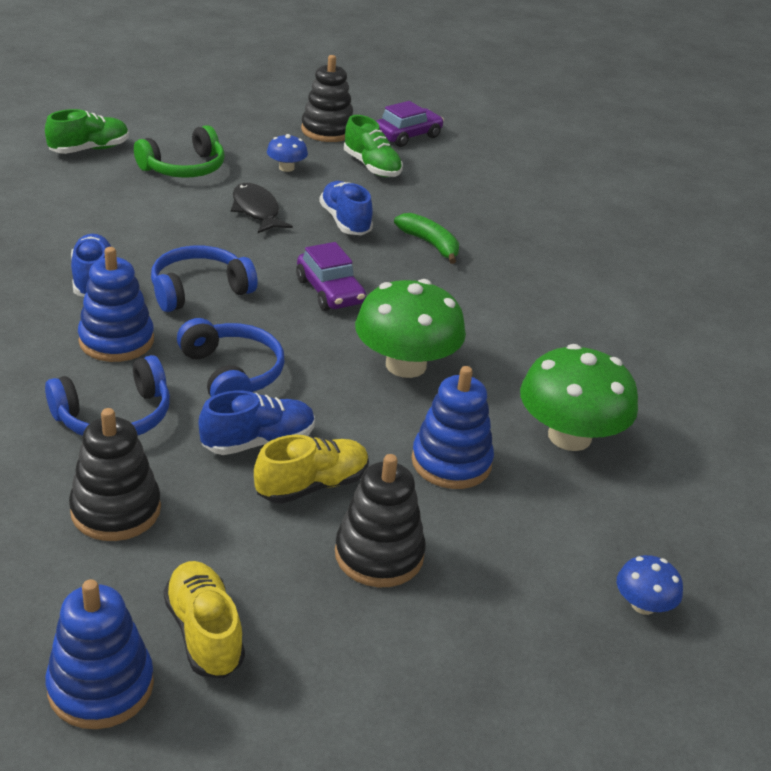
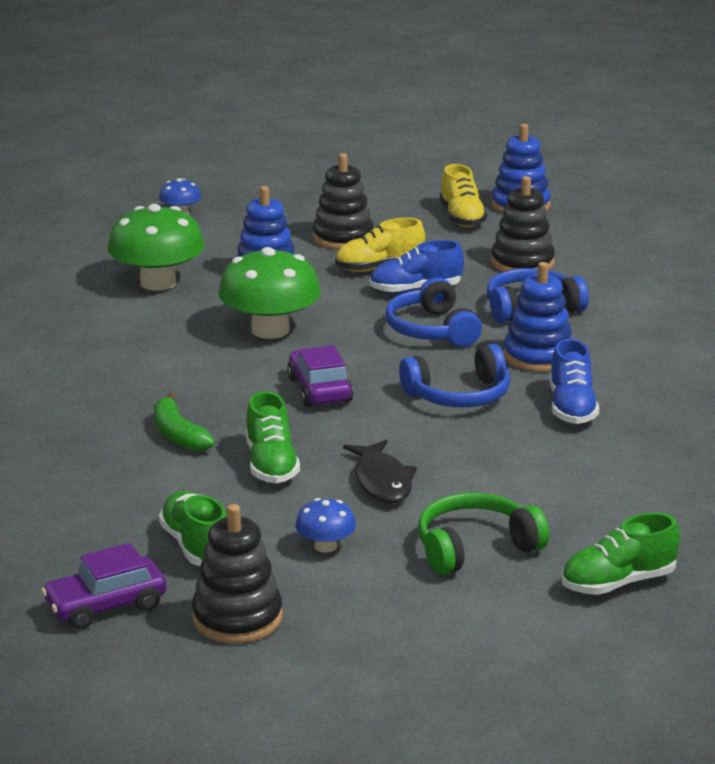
camera: 165 degrees left, 10 degrees down
(345, 221) = (271, 465): blue shoe -> green shoe

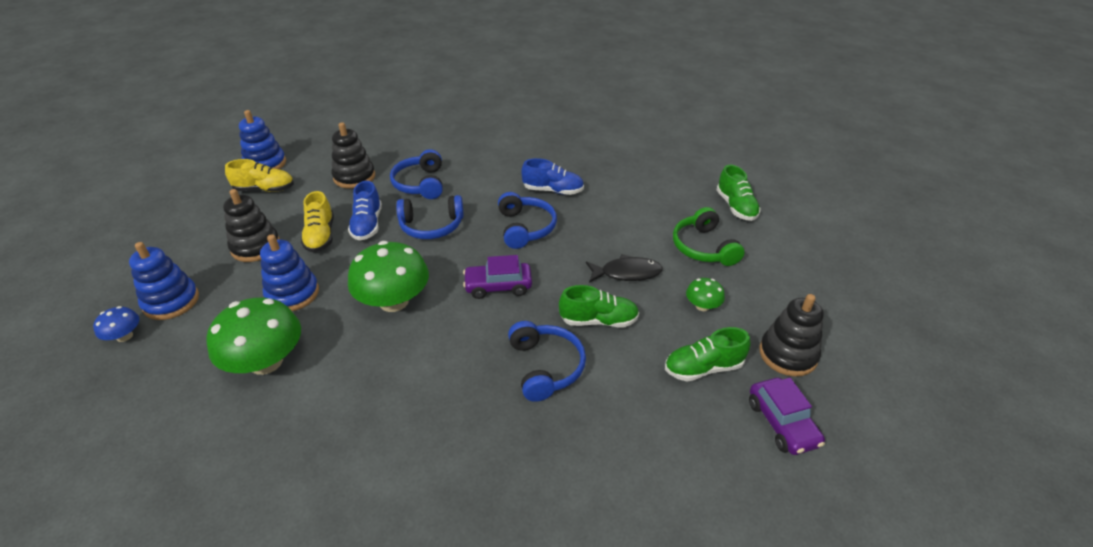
camera: 80 degrees left, 15 degrees up
(178, 435) = (545, 367): green banana -> blue headphones
(326, 546) = (702, 306): blue mushroom -> green mushroom
(538, 356) = (486, 191): blue stacking toy -> blue stacking toy (171, 301)

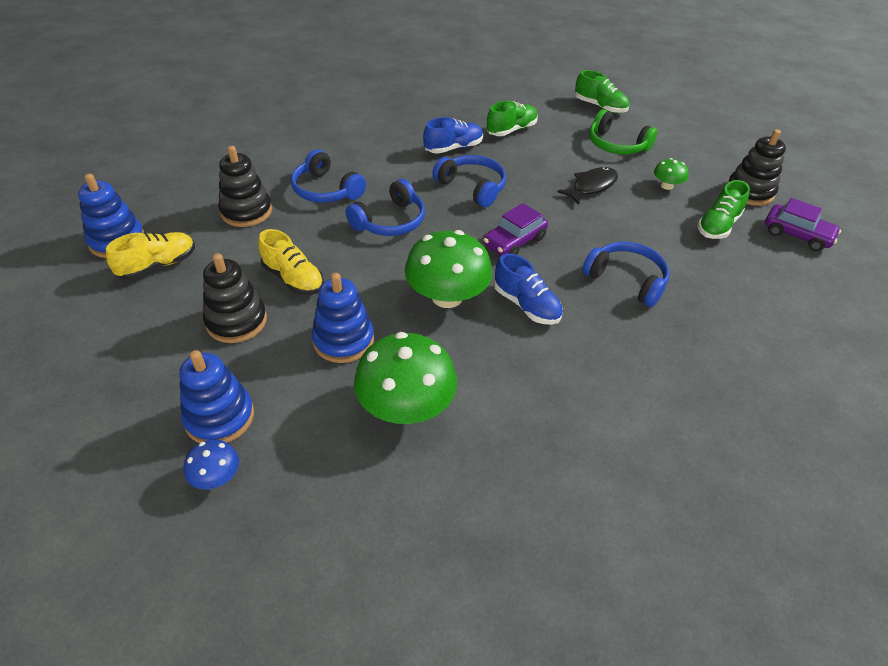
camera: 40 degrees left, 5 degrees up
(367, 225) = (327, 247): blue shoe -> blue shoe (526, 305)
(598, 320) = (617, 229): green shoe -> green shoe (511, 130)

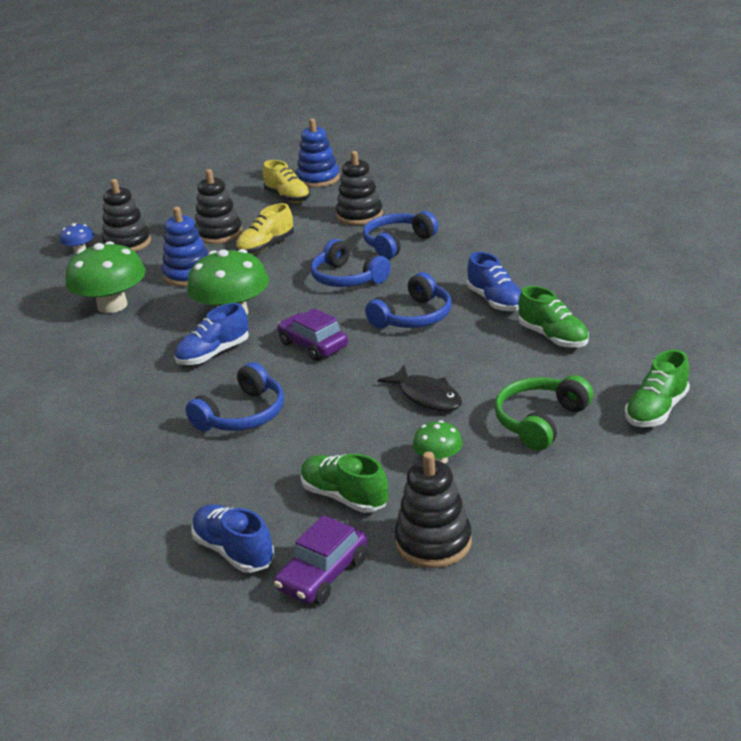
camera: 95 degrees right, 15 degrees down
(219, 417) = (127, 243): blue stacking toy -> black stacking toy
(793, 275) = (234, 551): none -> blue shoe

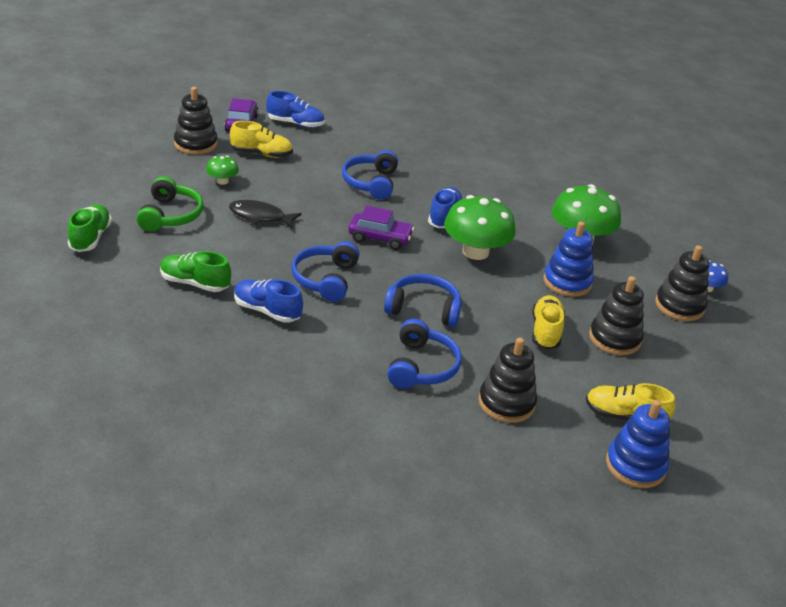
camera: 140 degrees right, 5 degrees up
(344, 497) = (261, 154): green shoe -> yellow shoe

